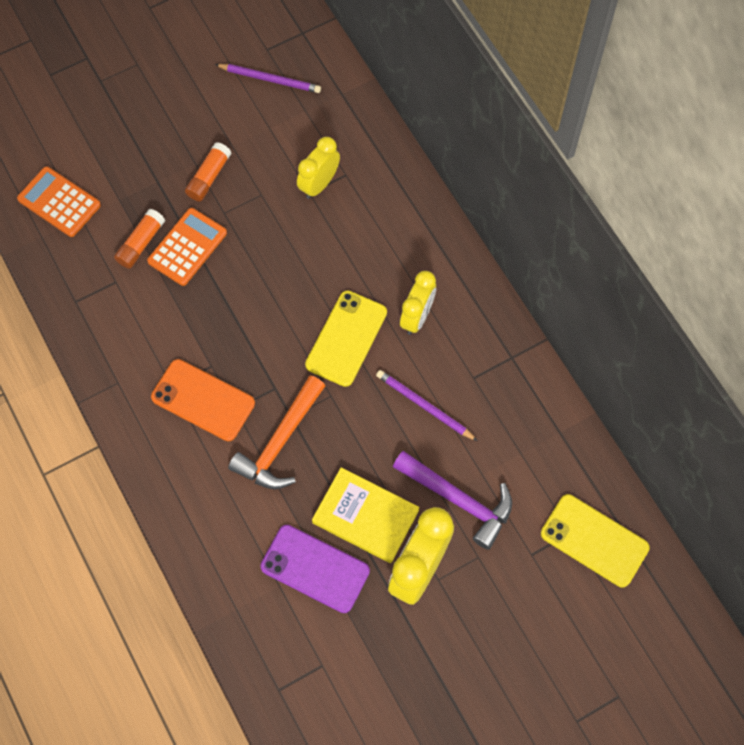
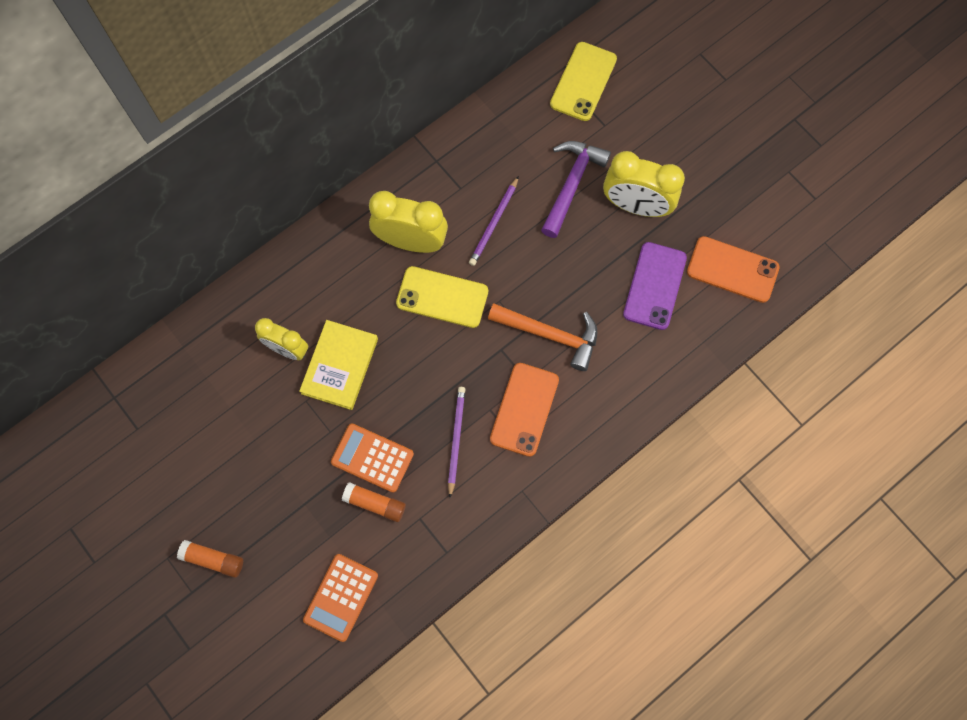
camera: 100 degrees left, 5 degrees up
(209, 177) = (293, 454): orange glue stick -> orange glue stick (213, 559)
(270, 79) = (173, 418): purple pencil -> purple pencil (456, 440)
(317, 665) = (732, 269): none -> orange phone
(365, 516) = (601, 254): yellow book -> yellow book (340, 366)
(417, 317) = (411, 241): yellow clock -> yellow clock, size x1.53

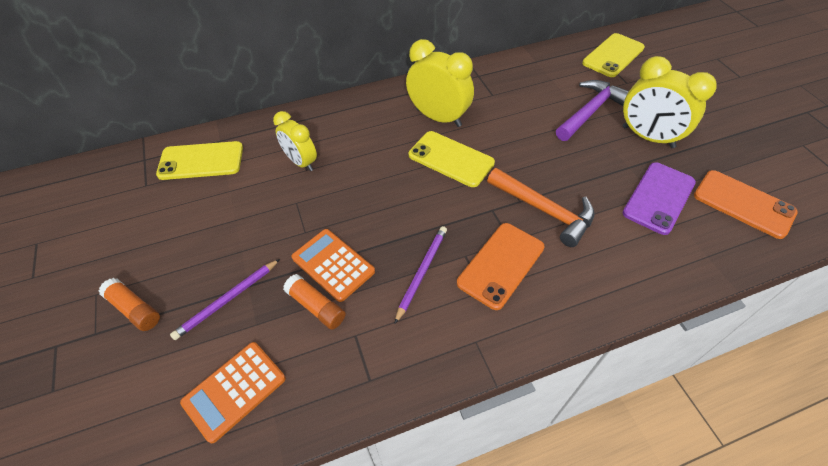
camera: 20 degrees right, 20 degrees down
(178, 380) = (201, 161): none -> yellow phone
(340, 366) = (339, 185): yellow book -> none
(494, 223) = (514, 121): purple pencil -> purple pencil (227, 300)

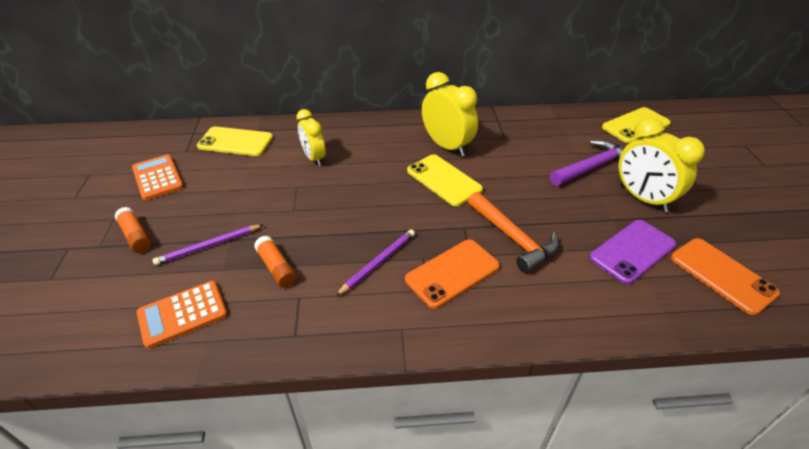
camera: 15 degrees right, 10 degrees down
(333, 265) = (305, 239): orange calculator -> orange calculator (157, 178)

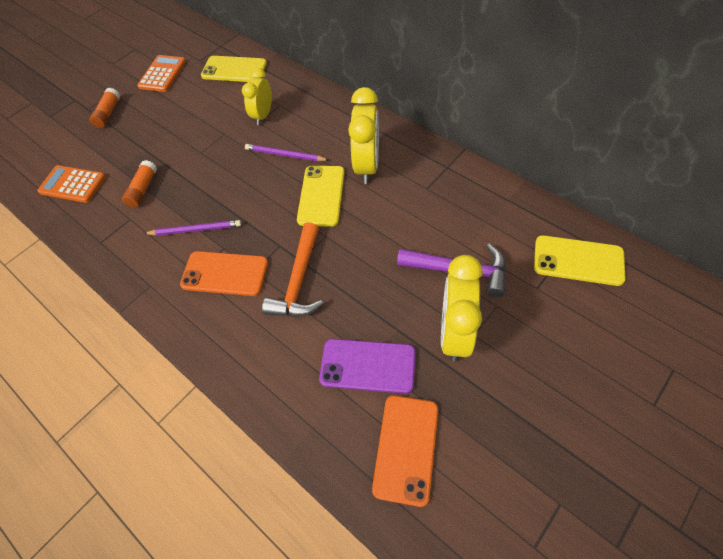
camera: 50 degrees right, 15 degrees up
(208, 246) = (130, 147): purple pencil -> purple pencil (285, 155)
(235, 142) = (234, 70): yellow phone -> yellow phone turned 45 degrees counterclockwise

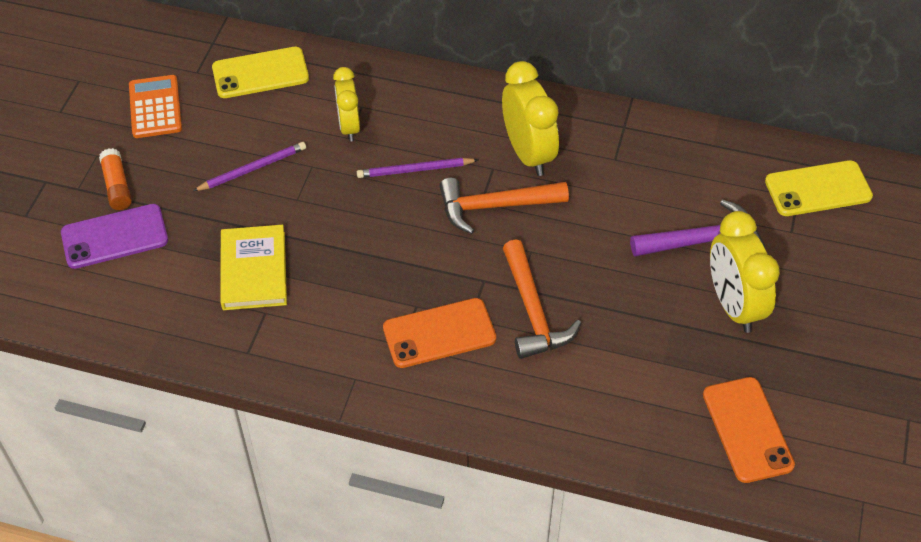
camera: 30 degrees left, 5 degrees down
(72, 184) = (146, 296): orange calculator -> none
(143, 189) = (254, 270): orange glue stick -> yellow book
(195, 229) = (364, 296): purple pencil -> purple pencil (252, 169)
(321, 196) = (495, 206): yellow phone -> orange hammer
(367, 366) = (664, 370): purple phone -> purple phone (114, 237)

